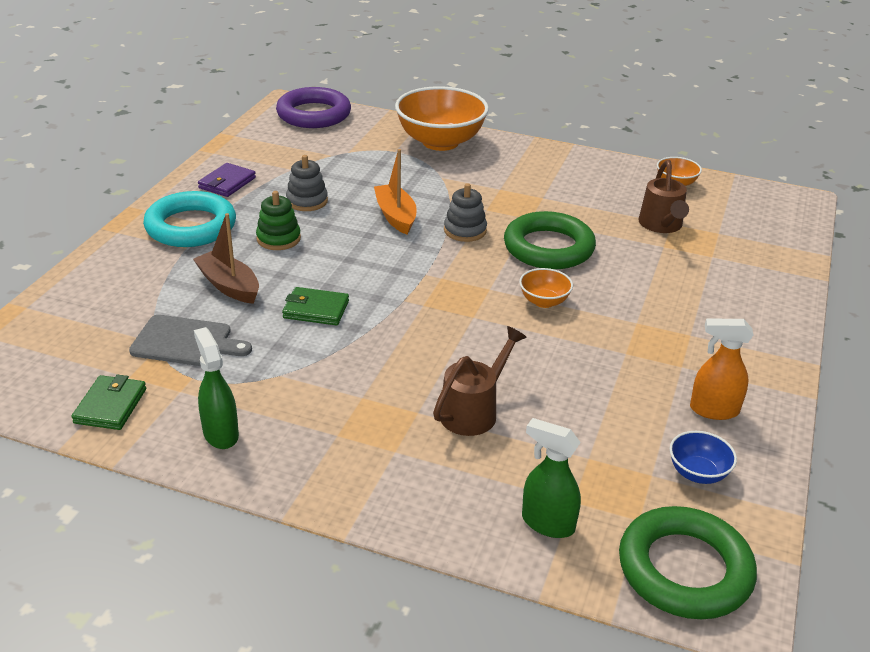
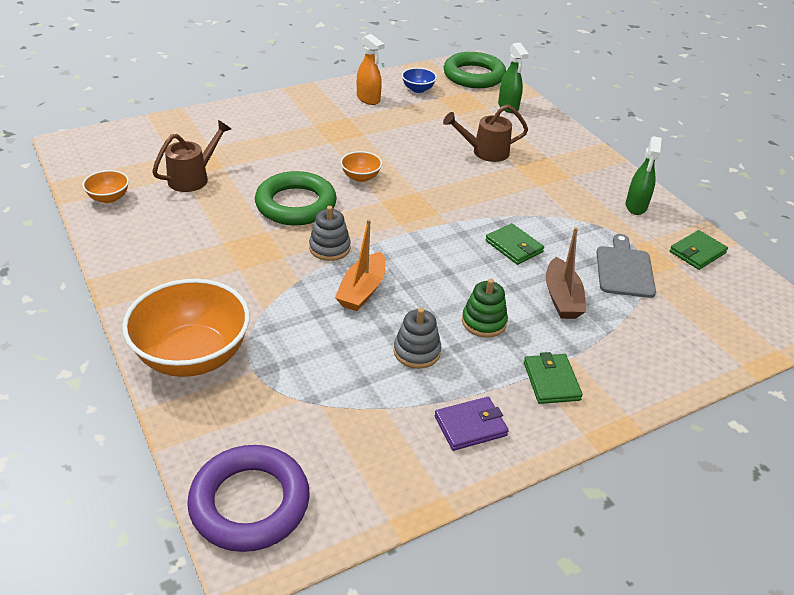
camera: 140 degrees left, 5 degrees up
(186, 342) = (624, 269): grey cutting board -> grey cutting board turned 45 degrees clockwise
(191, 226) = (551, 381): turquoise ring -> green wallet

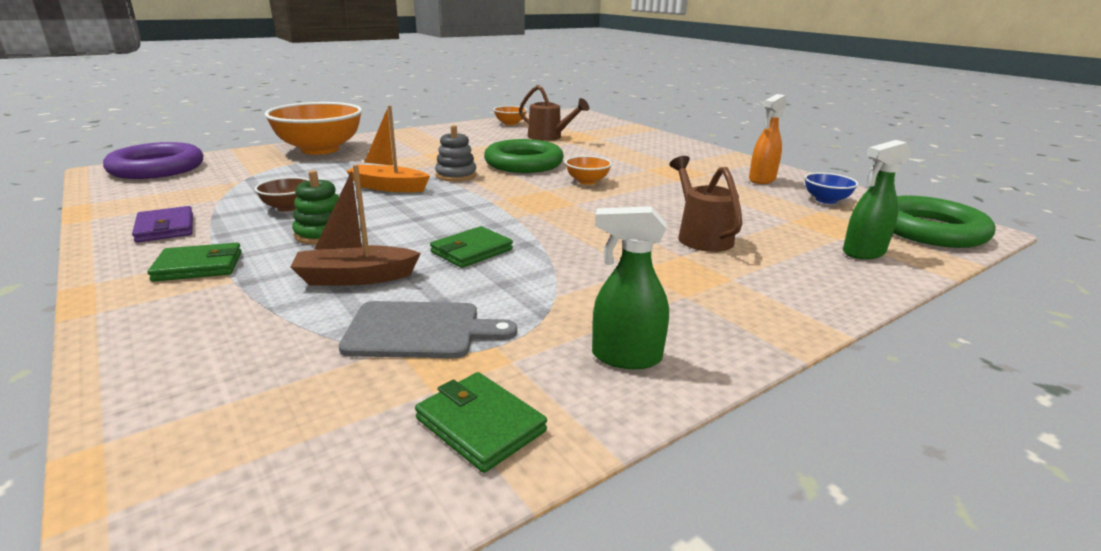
camera: 85 degrees right, 15 degrees down
(417, 352) = (288, 207): grey stacking toy -> brown bowl

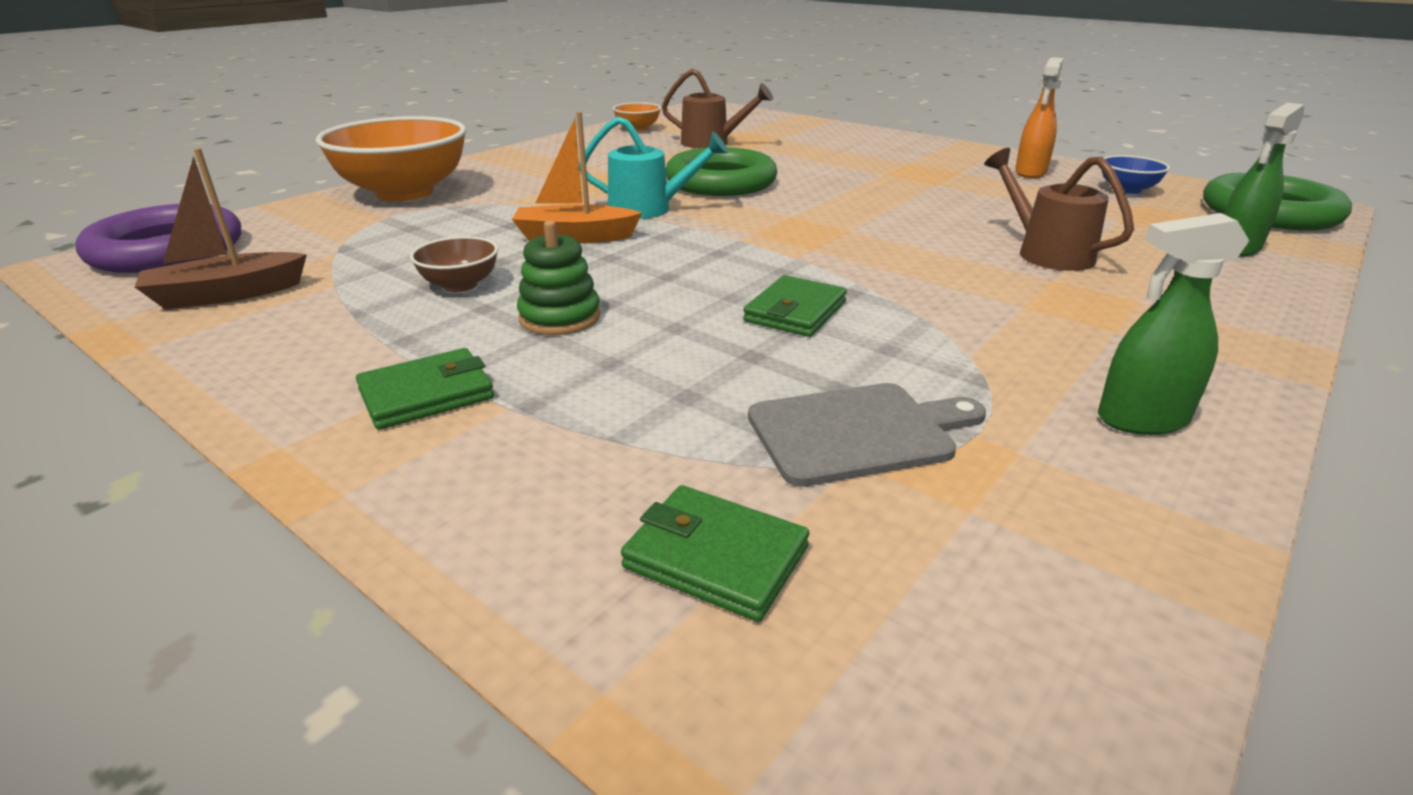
camera: 15 degrees left, 5 degrees up
(165, 228) = (299, 343): purple wallet -> none
(355, 278) = (683, 373): brown boat -> brown boat (226, 295)
(456, 175) = (649, 209): grey stacking toy -> turquoise watering can
(480, 425) = (1082, 543): green wallet -> green wallet (716, 557)
(587, 181) = (830, 198): orange bowl -> none

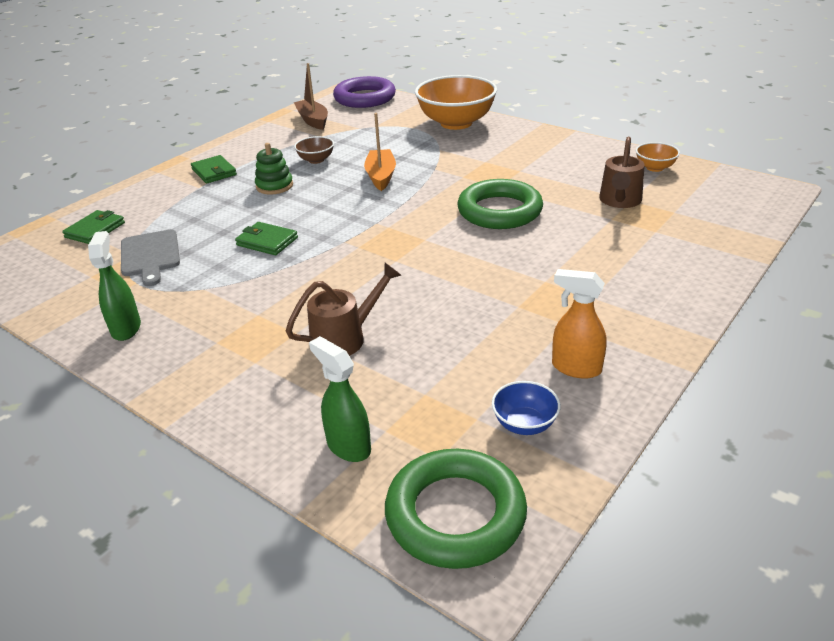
camera: 90 degrees right, 5 degrees up
(649, 209) = (433, 191): turquoise watering can -> none

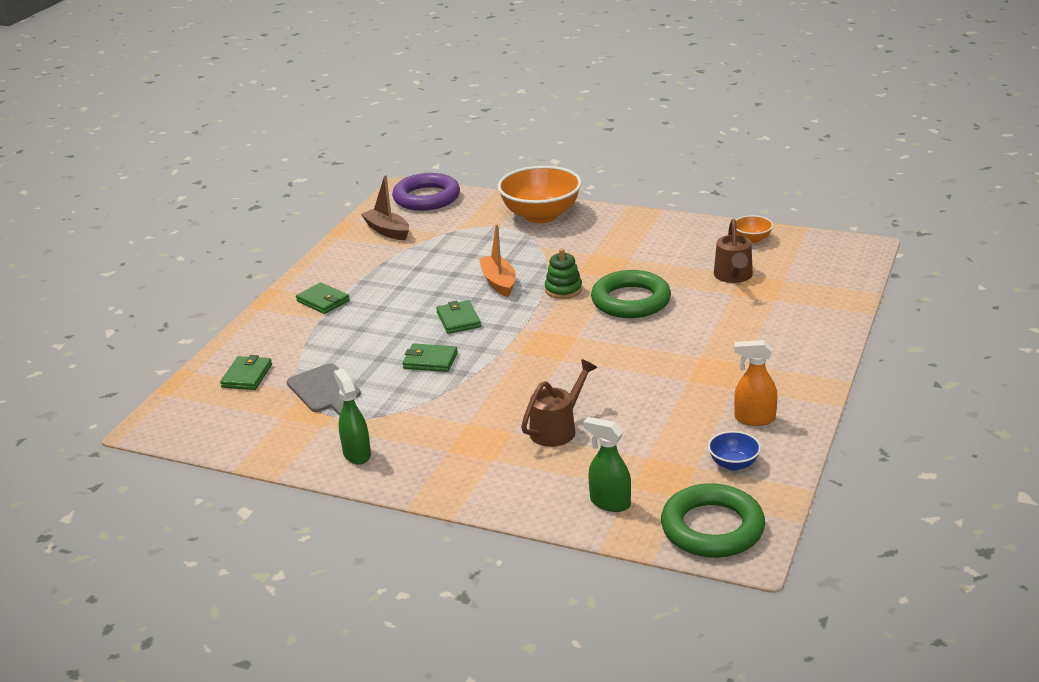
camera: 15 degrees left, 5 degrees down
(274, 186) = (398, 307): green stacking toy -> green stacking toy (563, 289)
(316, 160) = (421, 274): brown bowl -> none
(320, 206) = (458, 320): none -> green wallet

